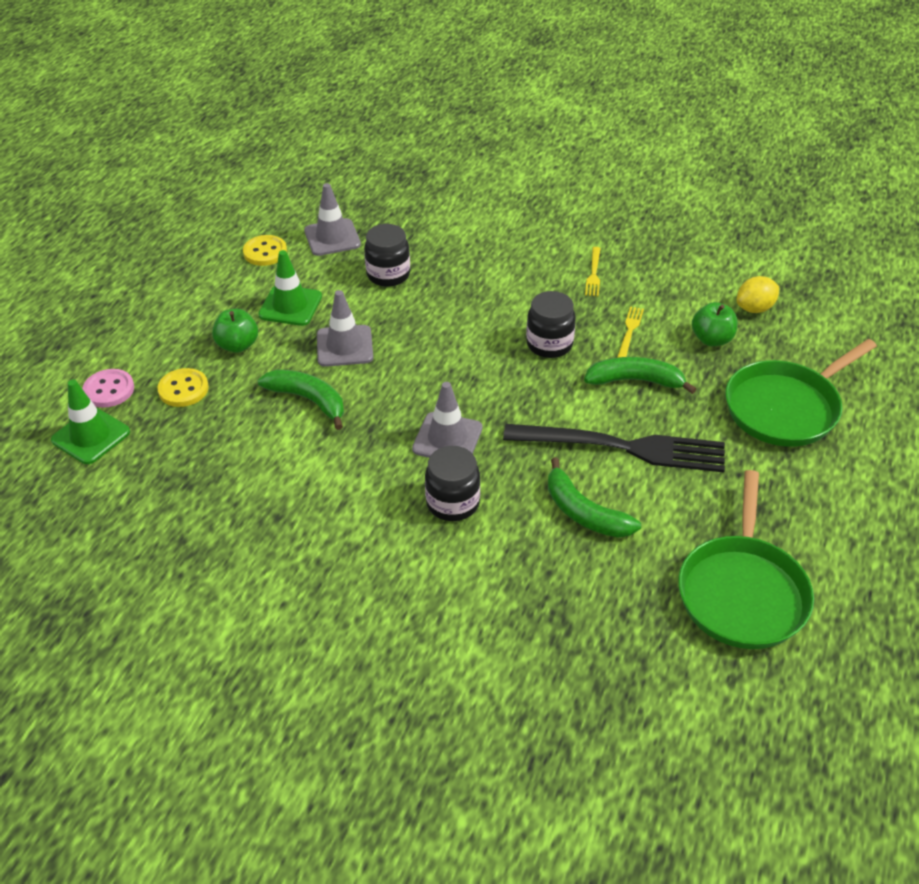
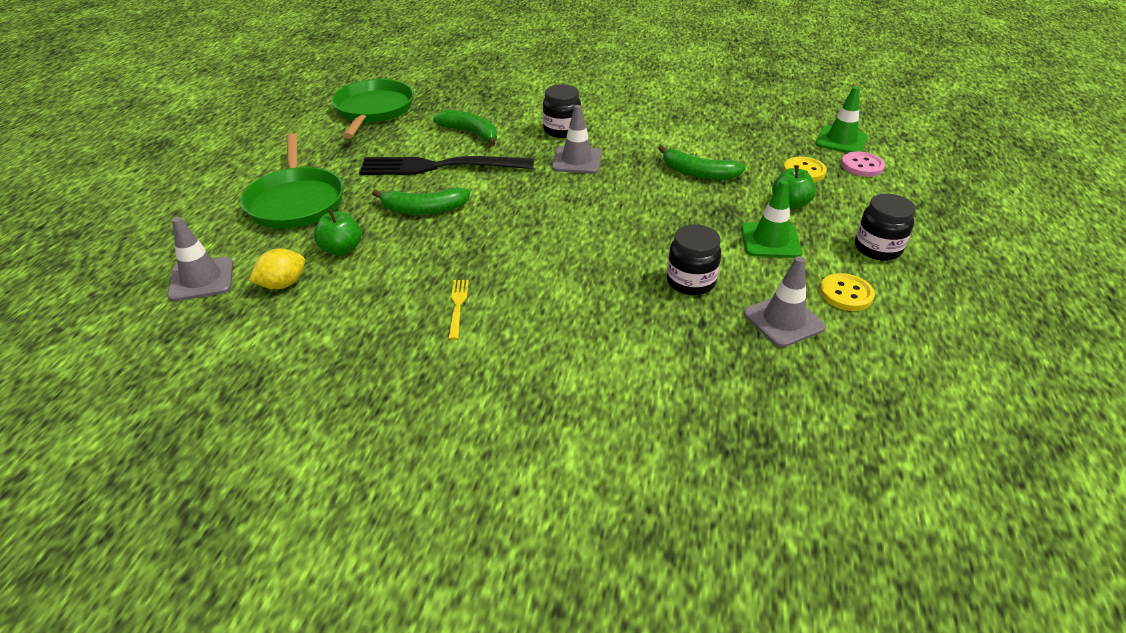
camera: 170 degrees right, 5 degrees down
(344, 346) = (694, 212): grey traffic cone -> grey traffic cone (201, 279)
(549, 344) = (503, 230): black jar -> black jar (877, 248)
(630, 330) = (423, 250): yellow fork -> none
(785, 408) = (296, 201): green pan -> green pan turned 120 degrees clockwise

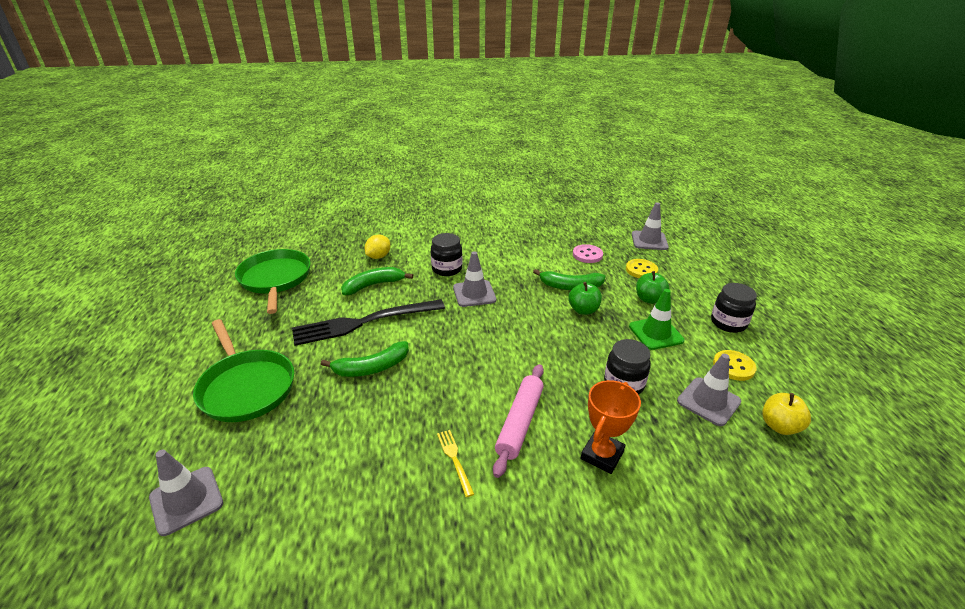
camera: 20 degrees left, 5 degrees down
(282, 284) = (276, 482): yellow lemon -> yellow lemon (378, 256)
(341, 249) = (316, 428): green apple -> green apple (583, 310)
(470, 133) = (373, 285): green banana -> green banana turned 45 degrees counterclockwise
(546, 291) = (520, 423): none -> pink rolling pin
(616, 340) = (602, 455): none -> orange trophy
(841, 141) = (649, 241): green traffic cone -> grey traffic cone
(856, 364) = (779, 426): none -> yellow apple
(862, 166) = (675, 258): pink button -> pink button (587, 255)

